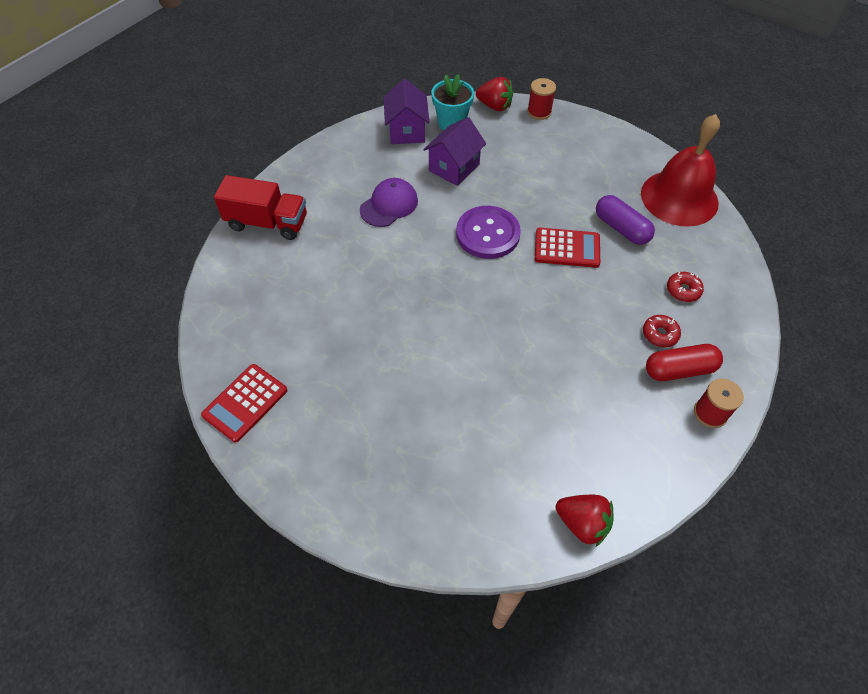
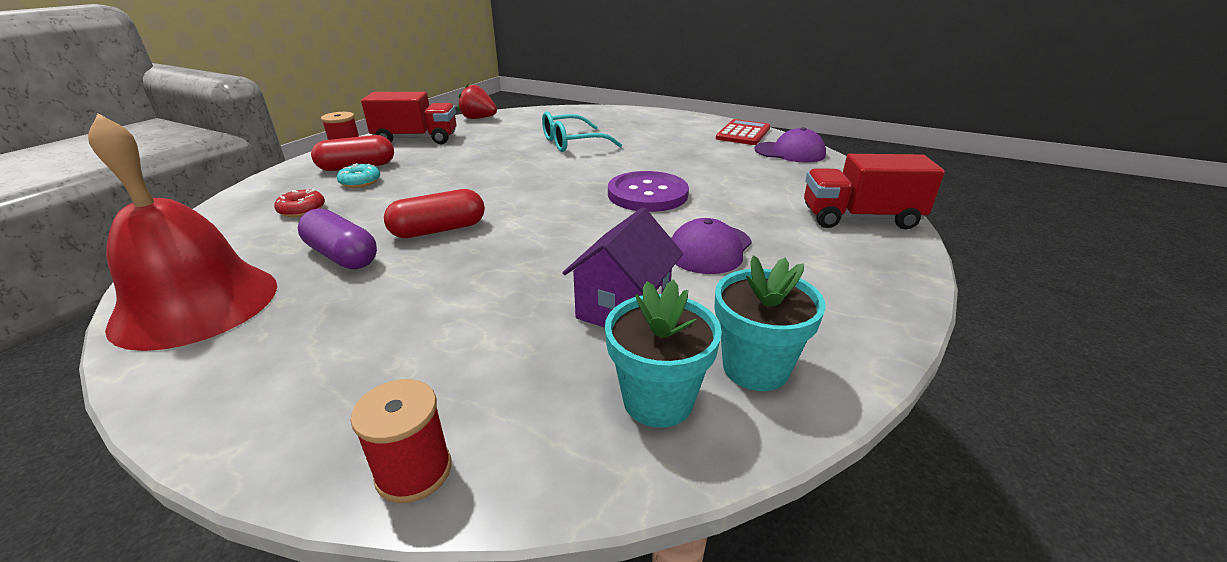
camera: 170 degrees right, 25 degrees down
(231, 340) = (790, 152): none -> purple cap
(407, 131) = (755, 368): purple house -> turquoise flower pot
(456, 403) = (572, 143): none -> turquoise glasses
(487, 234) = (552, 233): purple button -> purple button (647, 194)
(494, 106) = (549, 474): red strawberry -> none
(567, 248) = (439, 230): red calculator -> red capsule
(646, 446) = (416, 139): none -> red truck
(660, 334) = (360, 182): red donut -> turquoise donut

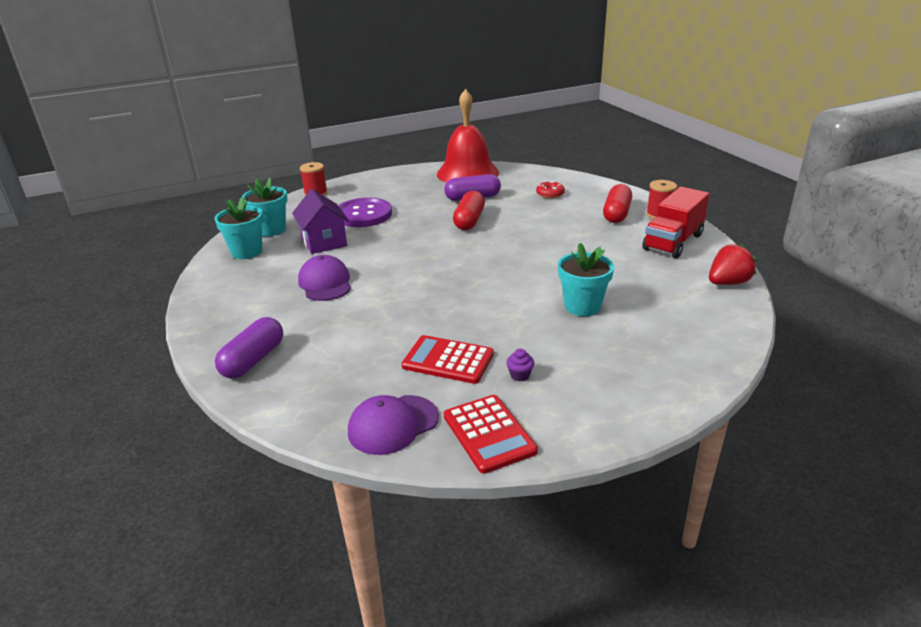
camera: 130 degrees right, 0 degrees up
(360, 182) = (581, 211): turquoise donut -> none
(572, 143) = (582, 306): turquoise glasses -> turquoise flower pot
(647, 194) = (421, 295): purple button -> purple button (363, 214)
(683, 139) = (520, 375): none -> purple cupcake
(708, 158) = (448, 360): none -> red calculator
(860, 218) = (253, 360): red truck -> purple capsule

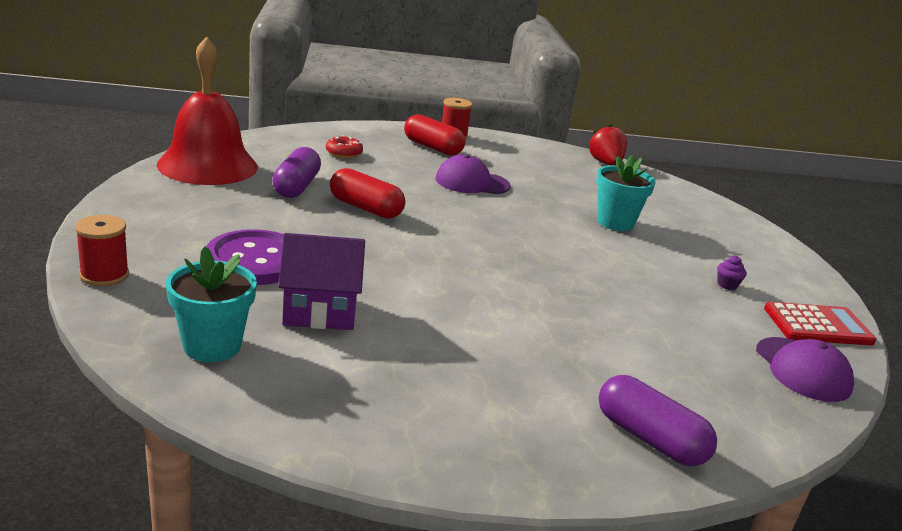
camera: 75 degrees left, 5 degrees down
(247, 252) = (280, 386): turquoise flower pot -> none
(325, 283) = (461, 339): purple cap -> purple cap (472, 182)
(448, 360) = (691, 310): red calculator -> none
(673, 242) = (516, 152): red truck -> none

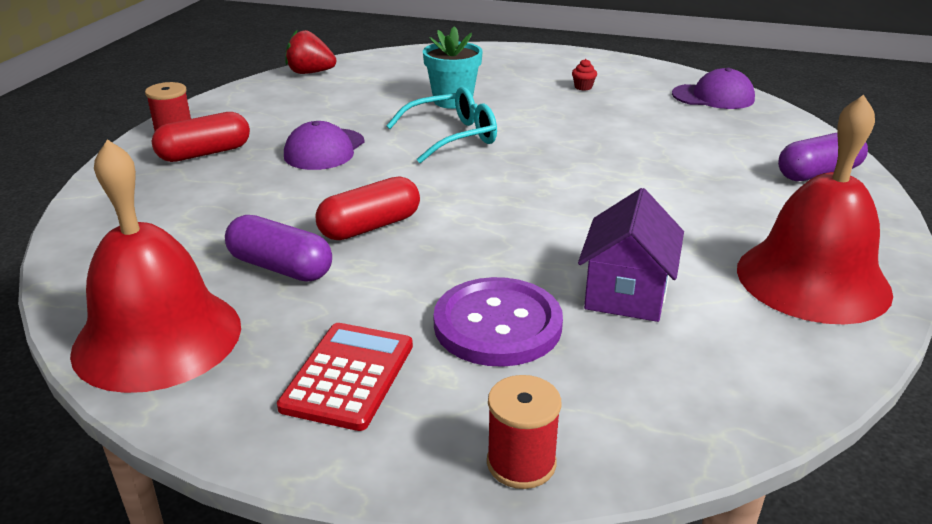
camera: 65 degrees left, 5 degrees up
(212, 346) = (706, 376): turquoise flower pot -> none
(344, 153) = (183, 216): red donut -> none
(390, 413) = (813, 280): none -> red bell
(541, 227) = (452, 137): none -> turquoise glasses
(727, 285) = (583, 87): purple cupcake -> red cupcake
(818, 325) = (649, 74): red calculator -> red calculator (348, 376)

